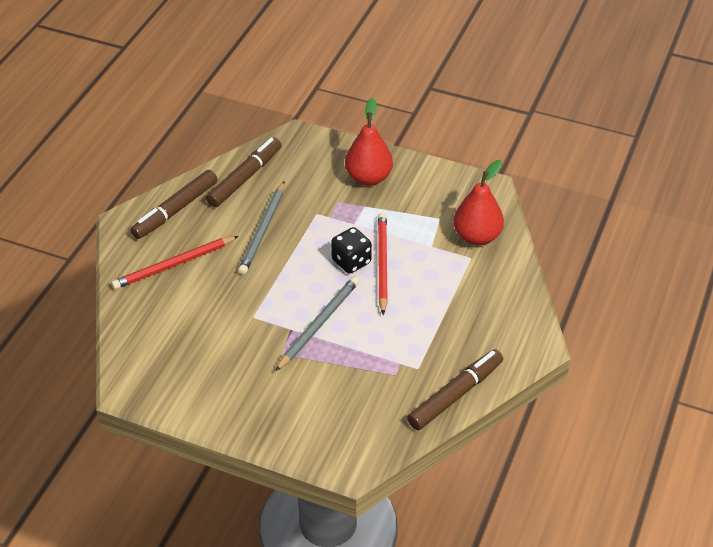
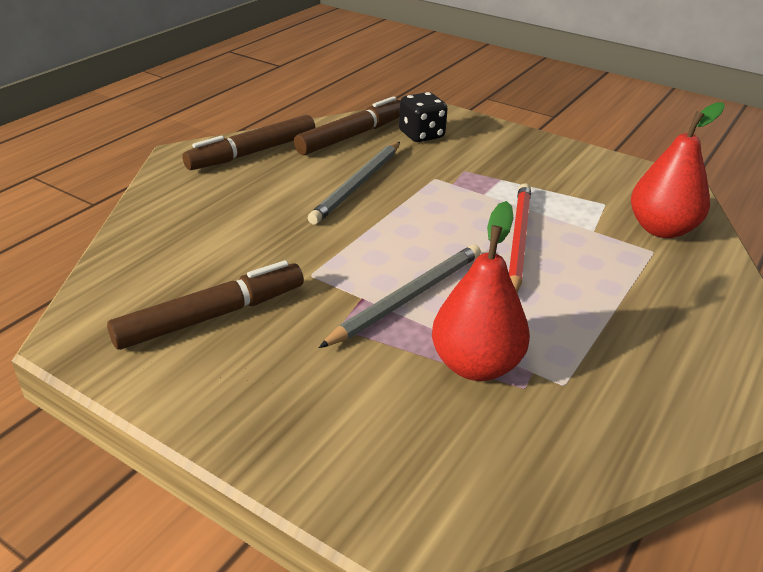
camera: 10 degrees right, 10 degrees down
(174, 265) = (224, 202): red pencil -> none
(351, 261) = (473, 232): black dice -> black dice (421, 135)
(368, 178) = (510, 154): red pear -> red pear (476, 365)
(455, 395) = (633, 438): brown marker -> brown marker (211, 316)

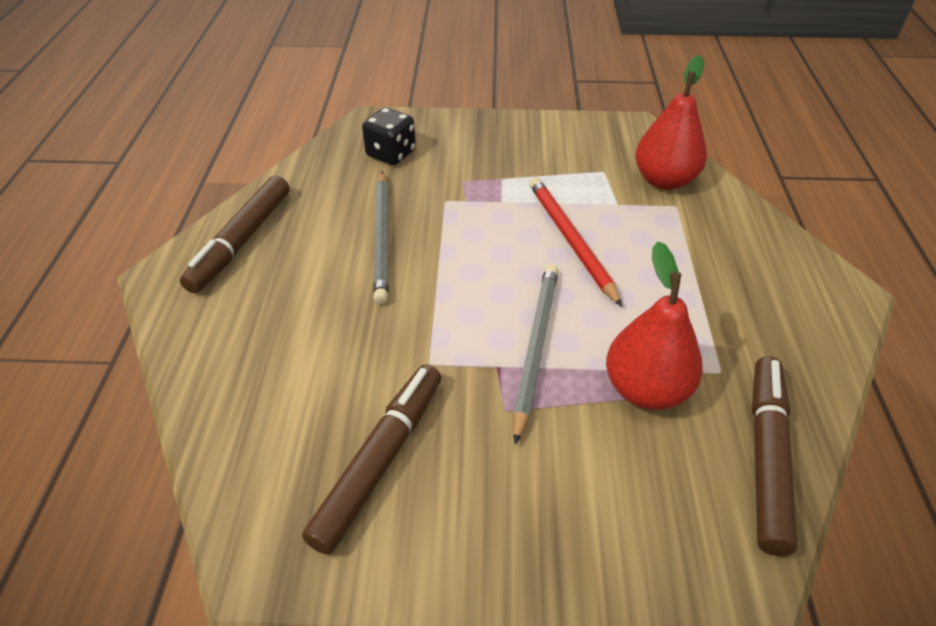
camera: 30 degrees left, 10 degrees up
(352, 136) = (325, 180): brown marker -> brown marker (766, 457)

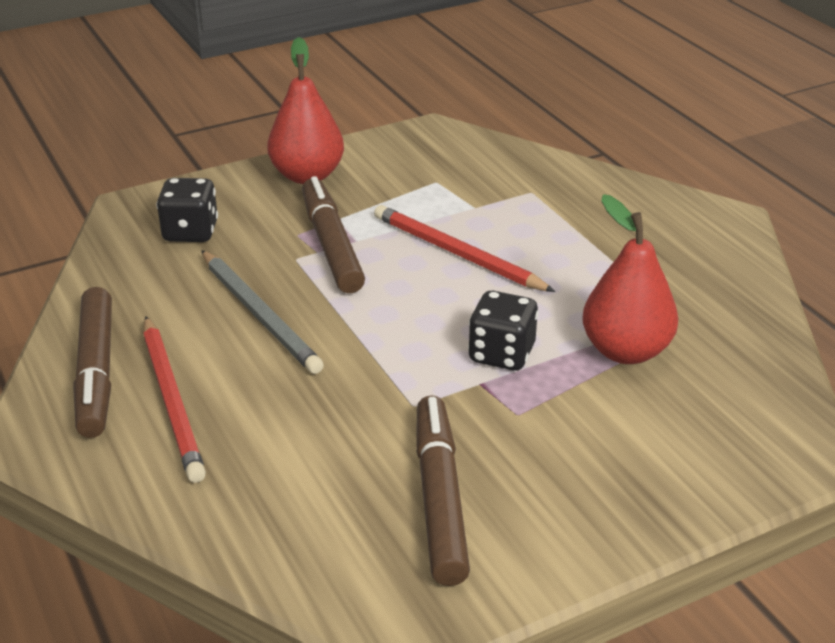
camera: 30 degrees left, 10 degrees down
(268, 285) = (172, 401): none -> red pencil
(535, 347) = (501, 354): grey pencil -> black dice
(664, 180) = (502, 172): red pear -> red pear (307, 175)
(766, 457) = (757, 362): brown marker -> brown marker (331, 245)

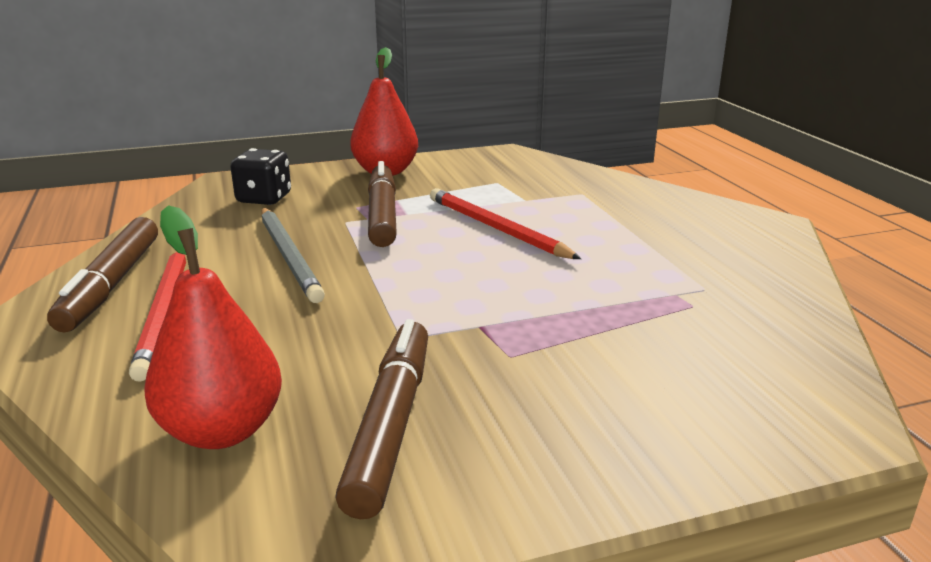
camera: 10 degrees right, 10 degrees down
(501, 354) = (511, 304): black dice -> none
(625, 351) = (644, 313): red pear -> red pear (222, 430)

